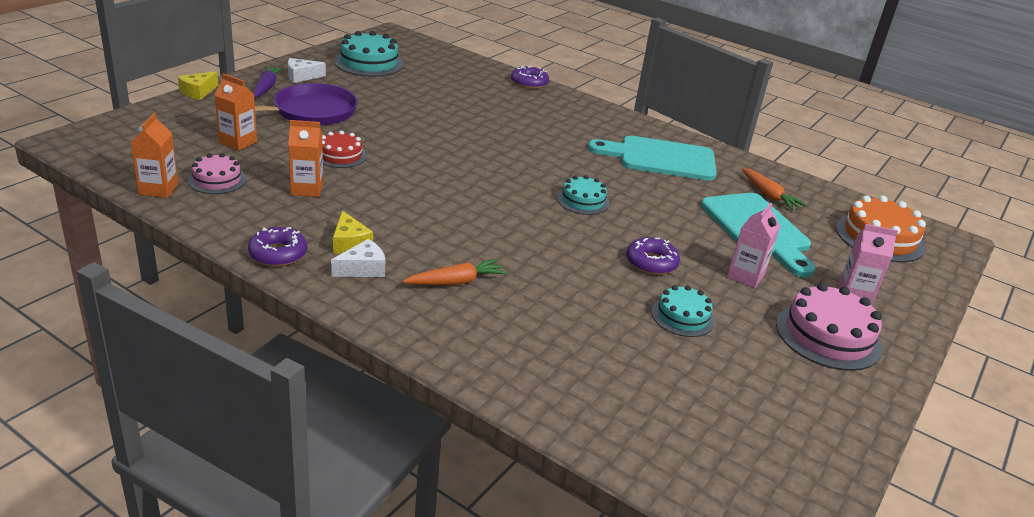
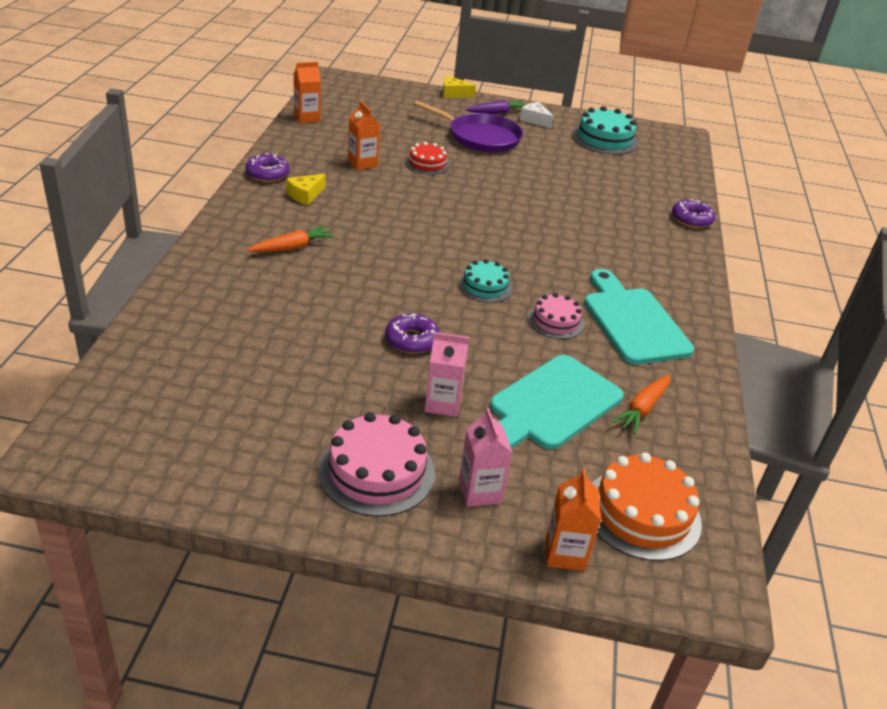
camera: 65 degrees right, 5 degrees up
(217, 180) = (339, 131): pink cake -> pink cake (556, 321)
(238, 142) = (399, 125): orange carton -> orange carton (565, 553)
(363, 269) = (276, 207): white cheese -> none
(456, 282) = (292, 247): orange carrot -> orange carrot turned 75 degrees counterclockwise
(682, 316) = (334, 369): turquoise cake -> none

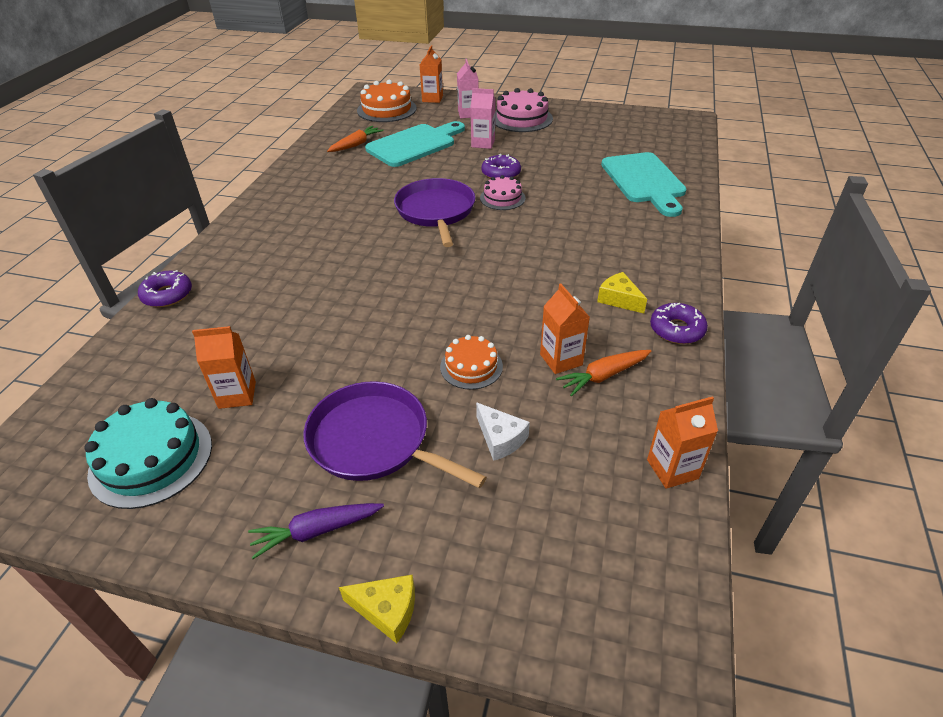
camera: 170 degrees left, 5 degrees up
(292, 247) = (611, 237): orange carrot -> orange carrot (603, 376)
(305, 195) = (619, 299): yellow cheese -> yellow cheese turned 90 degrees counterclockwise
(427, 164) = (471, 366): red cake -> orange cake
(485, 286) = (436, 212): turquoise cake -> purple pan
(535, 120) = (249, 510): white cheese -> white cheese (500, 438)
(556, 321) = (387, 189): pink cake -> pink cake (502, 198)
(579, 160) = (237, 395): none -> orange carton
(633, 322) = (323, 191): turquoise cutting board -> turquoise cutting board (644, 181)

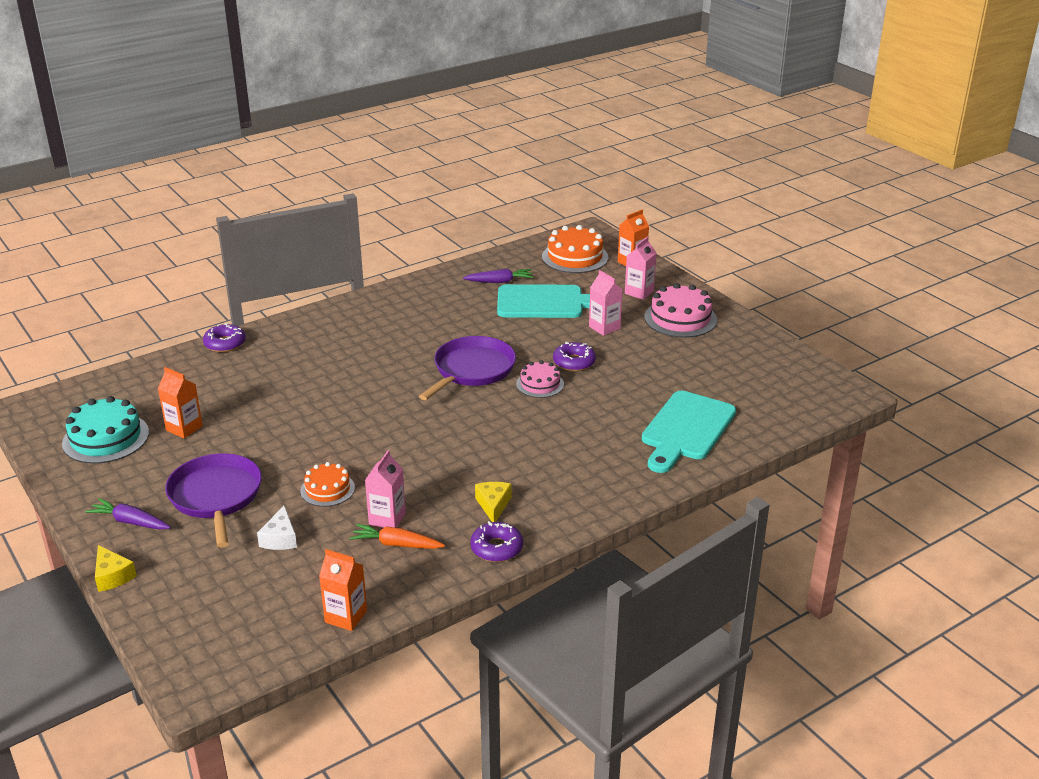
camera: 40 degrees right, 10 degrees down
(356, 145) = (499, 281): orange carrot -> purple carrot
(561, 359) = (387, 518): orange carton -> pink carton

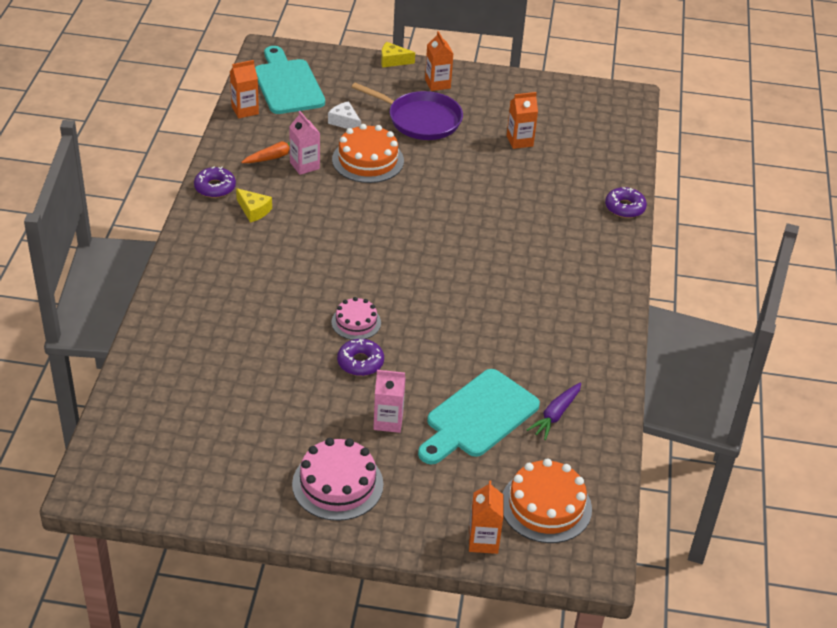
camera: 130 degrees right, 10 degrees up
(106, 438) = (548, 110): turquoise cake -> none
(130, 522) = (437, 84): purple carrot -> orange carton
(327, 489) = (368, 160): orange cake -> orange cake, size x1.64
(472, 370) = (424, 301): purple pan -> none
(639, 292) = (419, 496): pink carton -> none
(686, 429) = (193, 352): turquoise cutting board -> turquoise cutting board (287, 84)

